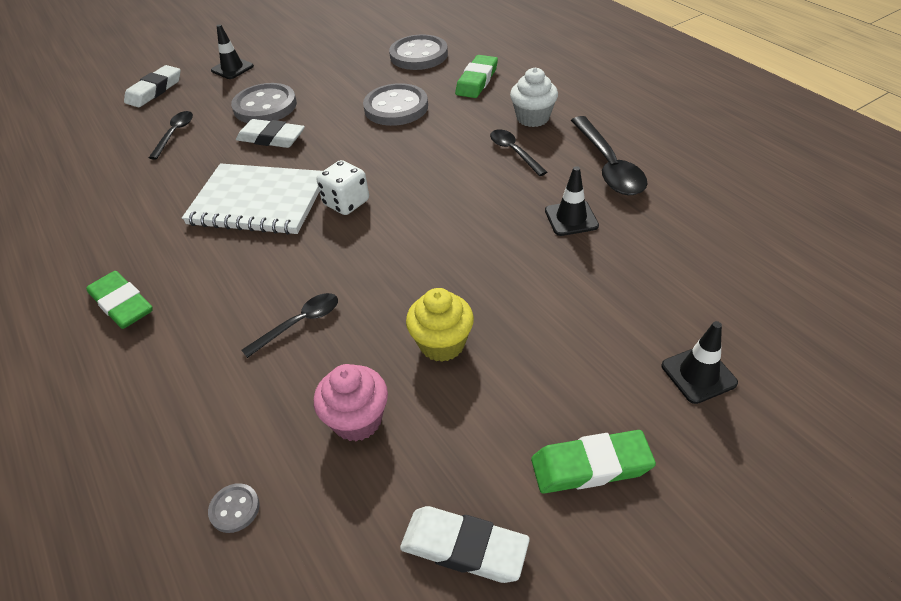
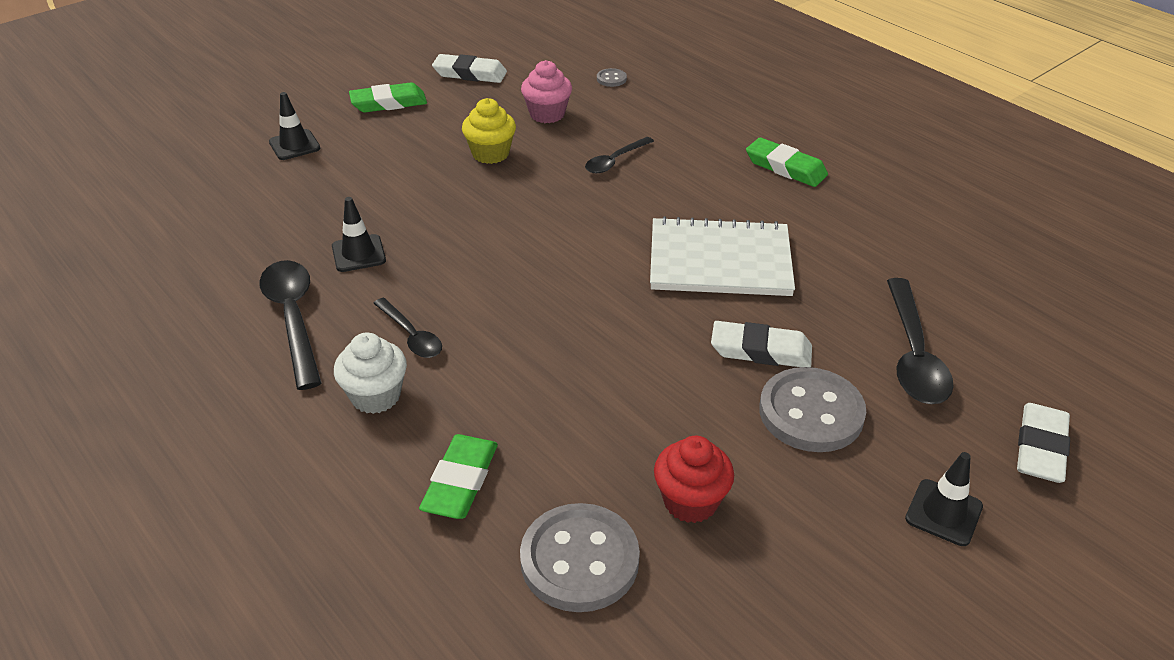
camera: 170 degrees right, 5 degrees down
(175, 134) = (913, 355): black spoon -> black spoon, size x1.68
(346, 203) = (614, 263): white dice -> none
(355, 73) = (690, 501): none -> red cupcake
(396, 107) = (591, 414): grey button -> none

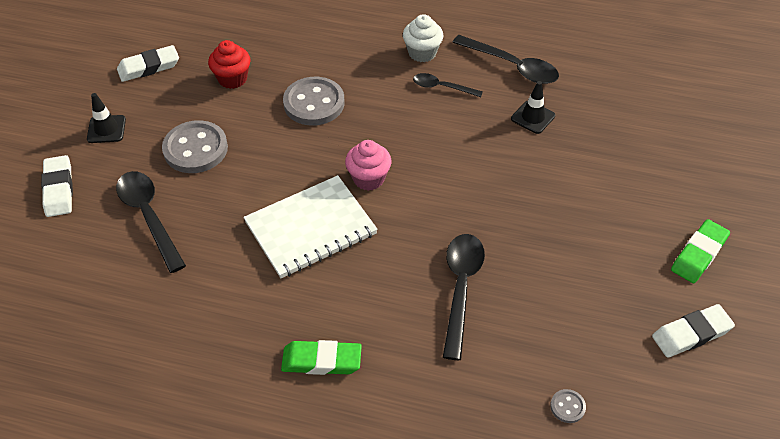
camera: 145 degrees right, 10 degrees up
(294, 145) = (693, 173): black traffic cone -> none
(460, 481) = (343, 39): green eraser -> none
(490, 154) = (557, 243): yellow cupcake -> none
(547, 114) = (567, 316): pink cupcake -> pink cupcake (368, 178)
(579, 560) = (265, 37): grey button -> grey button (314, 103)
(615, 161) = (461, 288): black spoon -> black spoon, size x1.68
(760, 350) = (244, 173): white eraser -> white eraser (149, 67)

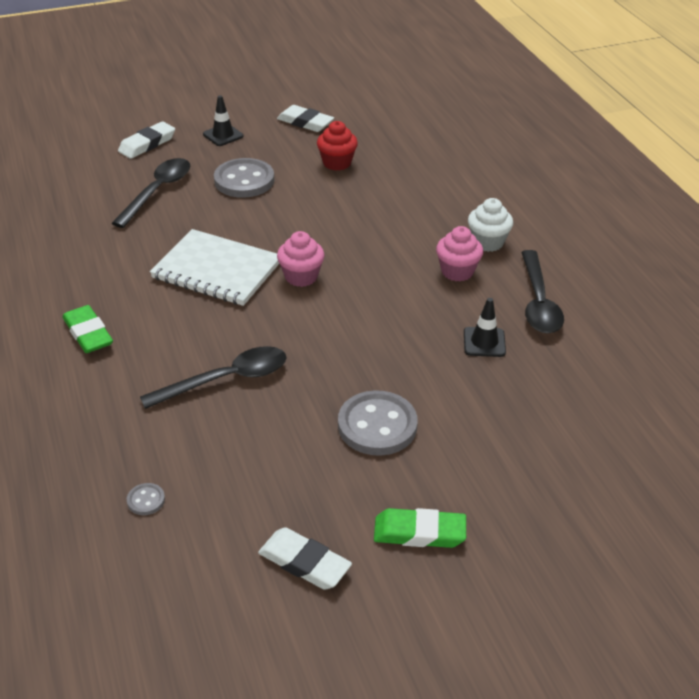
camera: 55 degrees right, 10 degrees down
(314, 103) = (356, 212): grey button -> grey button (377, 425)
(442, 87) = (457, 271): black spoon -> pink cupcake

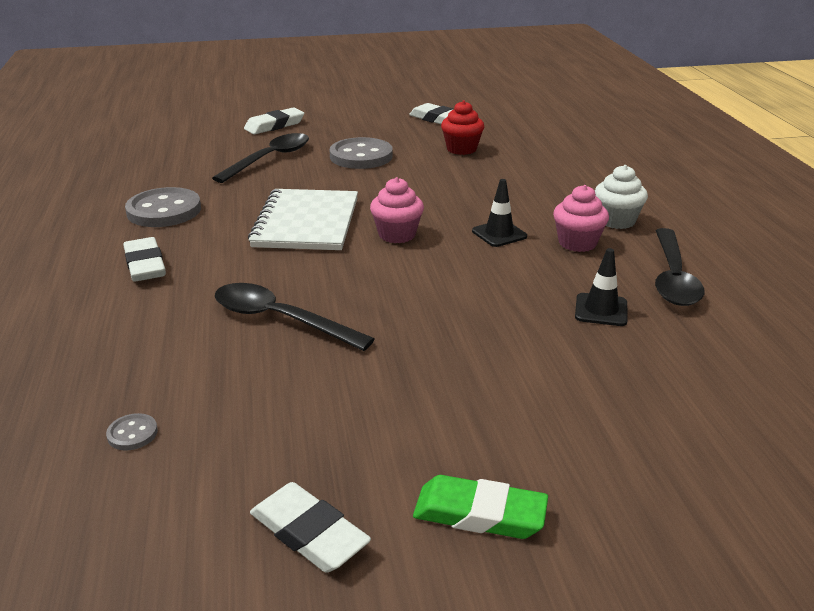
camera: 10 degrees right, 10 degrees down
(88, 333) = (145, 265): green eraser -> white eraser
(217, 270) = (306, 223): white notebook -> white notebook turned 60 degrees clockwise
(223, 135) = (351, 123): black traffic cone -> black traffic cone (499, 234)
(226, 380) = (280, 319): black spoon -> black spoon turned 135 degrees counterclockwise
(377, 425) = (449, 382): grey button -> grey button (164, 211)

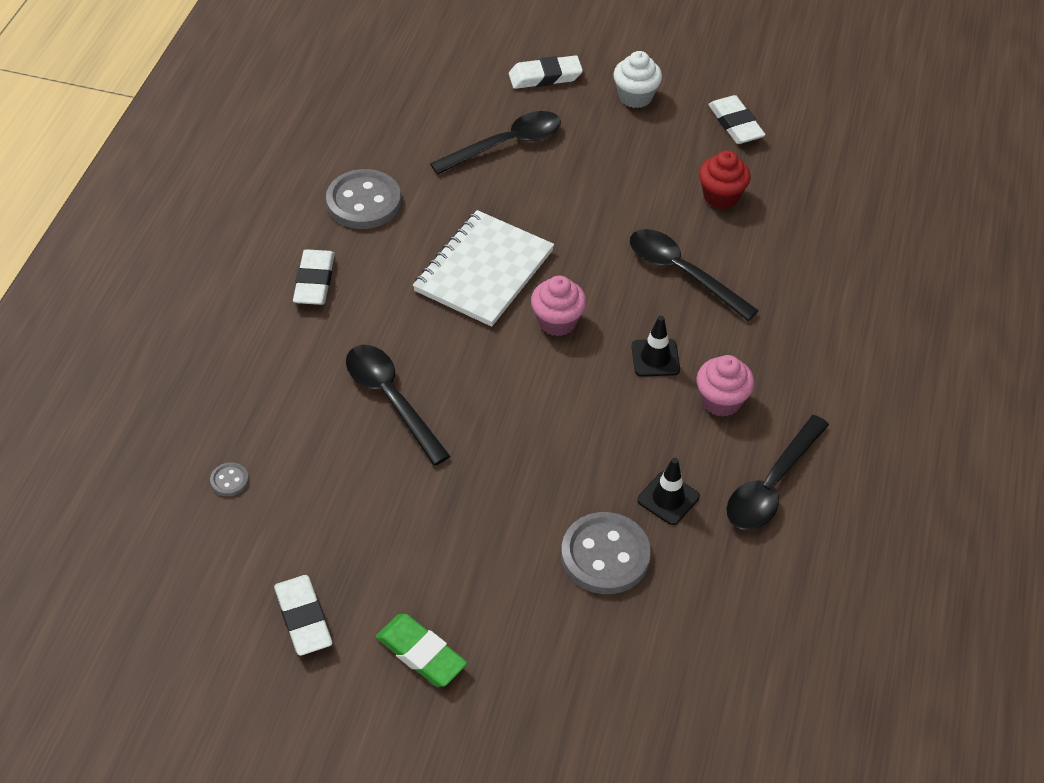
camera: 25 degrees right, 20 degrees up
(361, 156) = (603, 172): grey button -> grey button (605, 555)
(472, 188) = (682, 273): none -> black spoon
(616, 221) = (789, 383): white cupcake -> white cupcake (635, 97)

